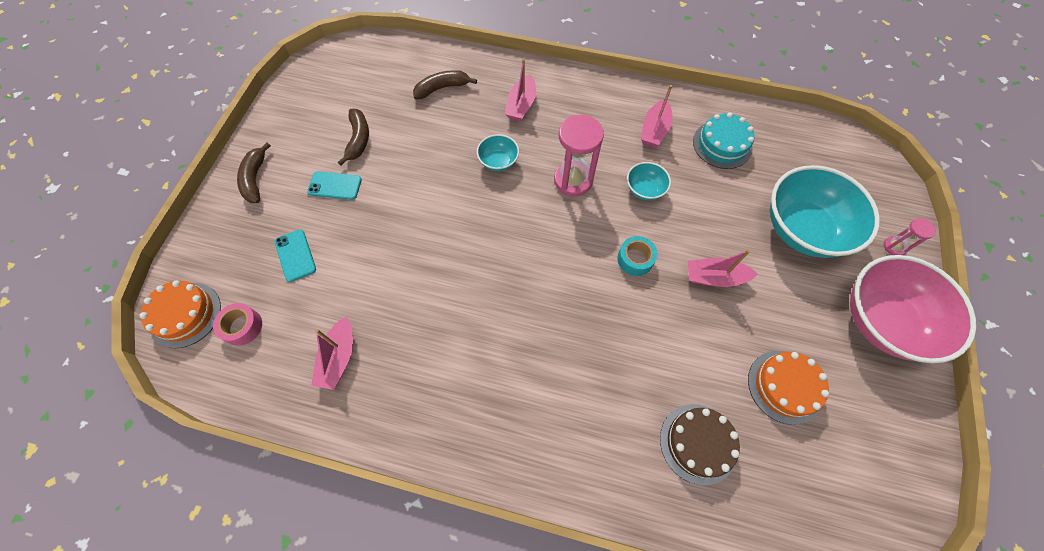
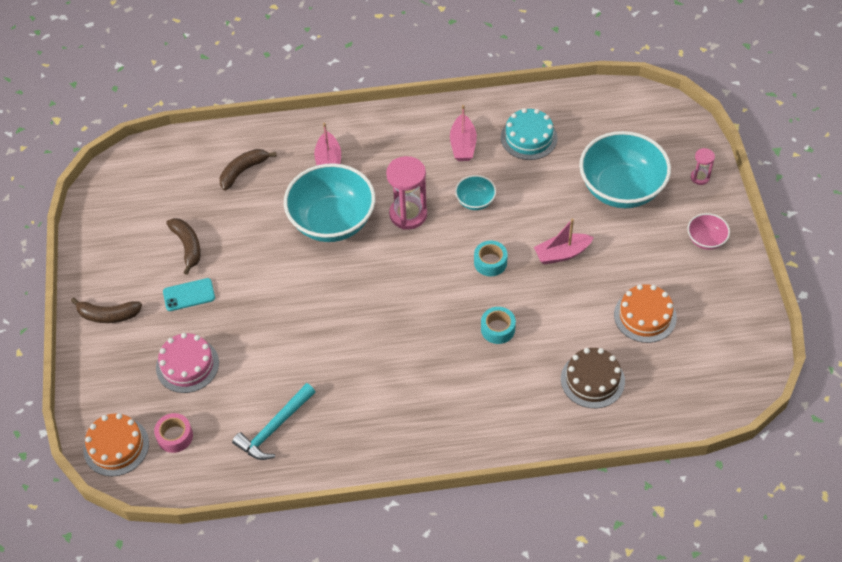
camera: 20 degrees left, 10 degrees down
(255, 179) = (108, 315): brown banana -> brown banana turned 60 degrees counterclockwise
(295, 255) = (187, 365): turquoise phone -> pink cake
(339, 358) = (274, 428): pink boat -> turquoise hammer
(498, 162) = (332, 221): turquoise bowl -> turquoise bowl, size x2.20
(614, 337) = (498, 329): none -> turquoise tape
(882, 321) = (706, 240): pink bowl -> pink bowl, size x0.46

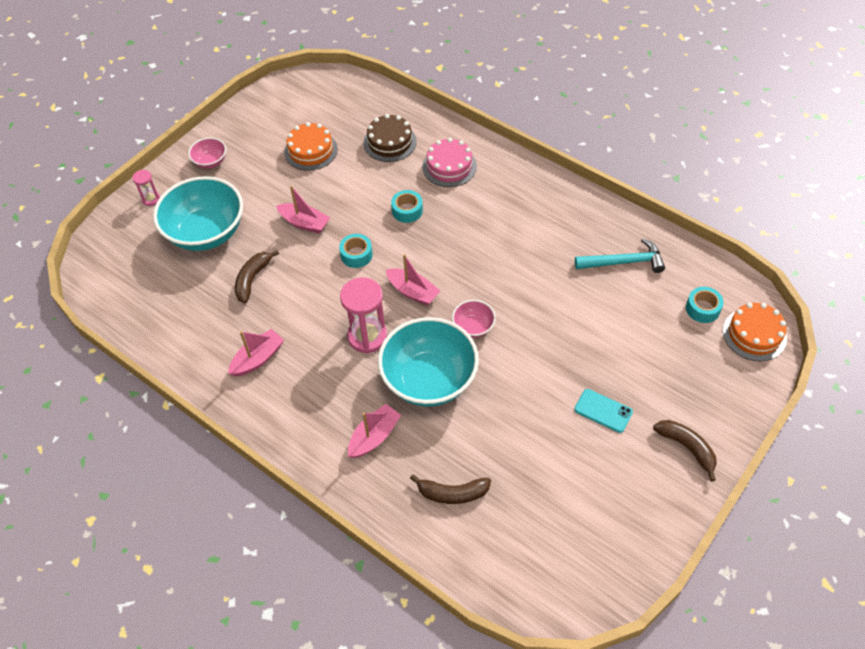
camera: 135 degrees left, 0 degrees up
(175, 436) = (702, 309): pink tape -> turquoise tape
(187, 246) = (567, 457): brown banana -> brown banana (253, 279)
(187, 365) = (651, 353): pink cake -> pink cake (449, 166)
(340, 280) = (473, 327): none -> pink bowl
(414, 269) = (413, 292): none -> pink boat
(475, 201) = (309, 306): turquoise bowl -> none
(529, 137) = (206, 322): turquoise cake -> none

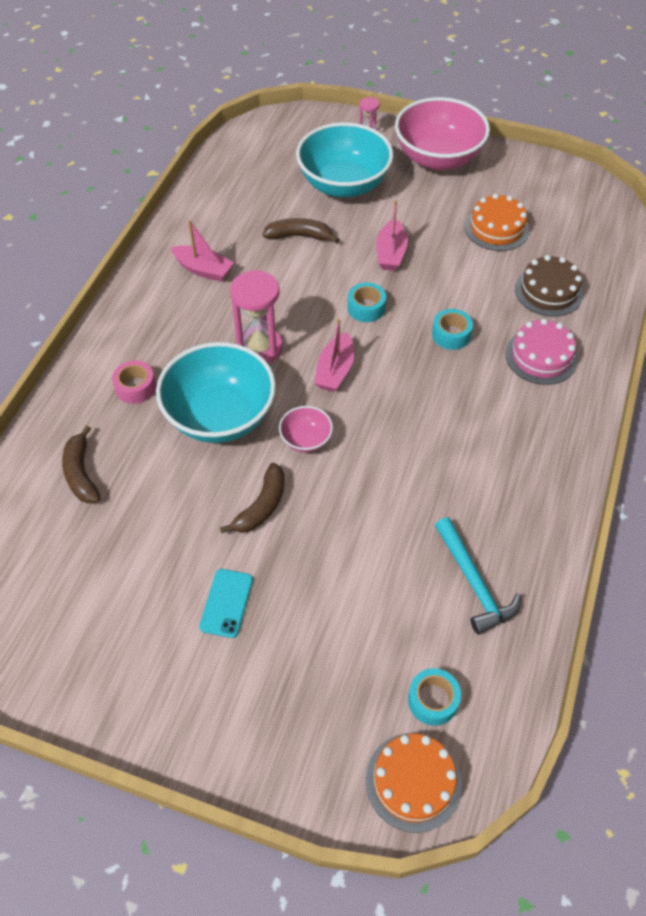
camera: 70 degrees right, 0 degrees up
(210, 162) = (438, 158): pink bowl -> pink bowl, size x2.20
(374, 436) = (135, 387): pink boat -> pink tape
(687, 448) = (196, 714): brown banana -> brown banana (261, 506)

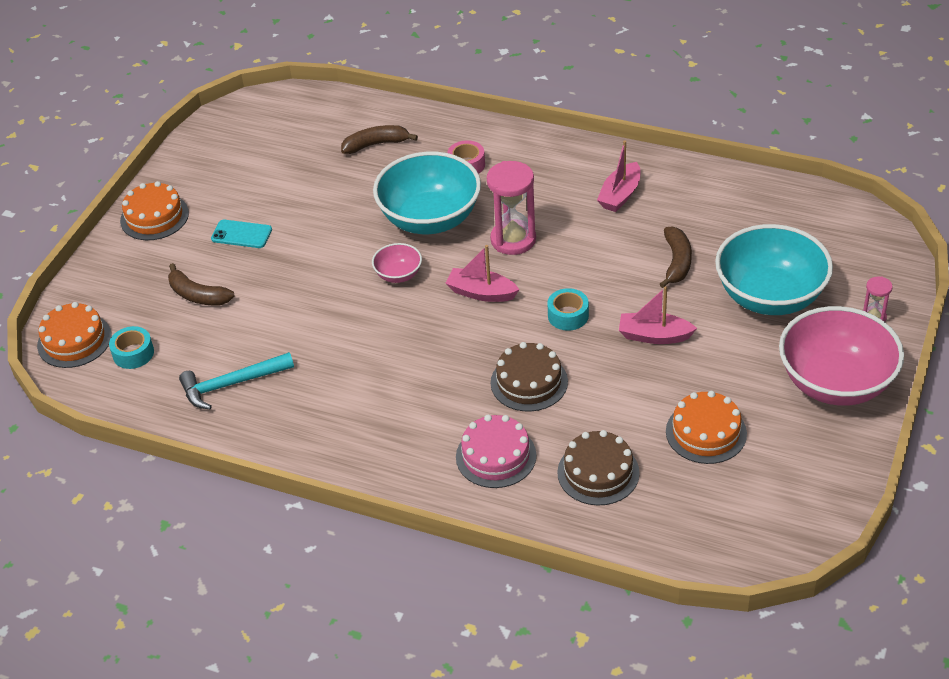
camera: 95 degrees right, 10 degrees down
(180, 717) = (154, 217): none -> orange cake
(261, 506) = (330, 249): brown banana -> brown banana (198, 295)
(451, 335) = (529, 382): turquoise tape -> brown cake

